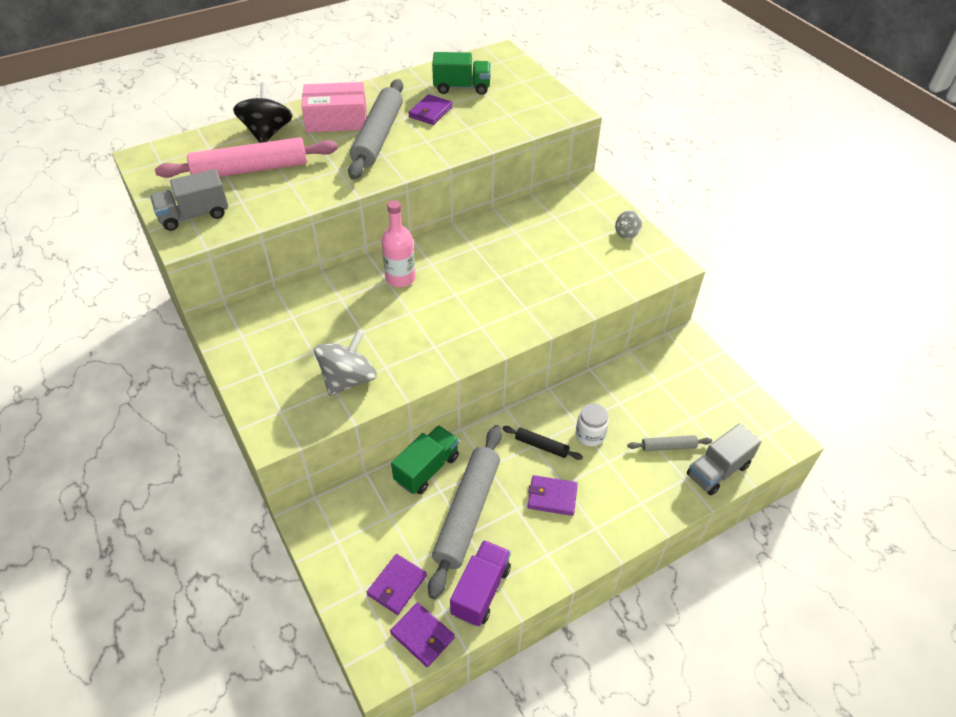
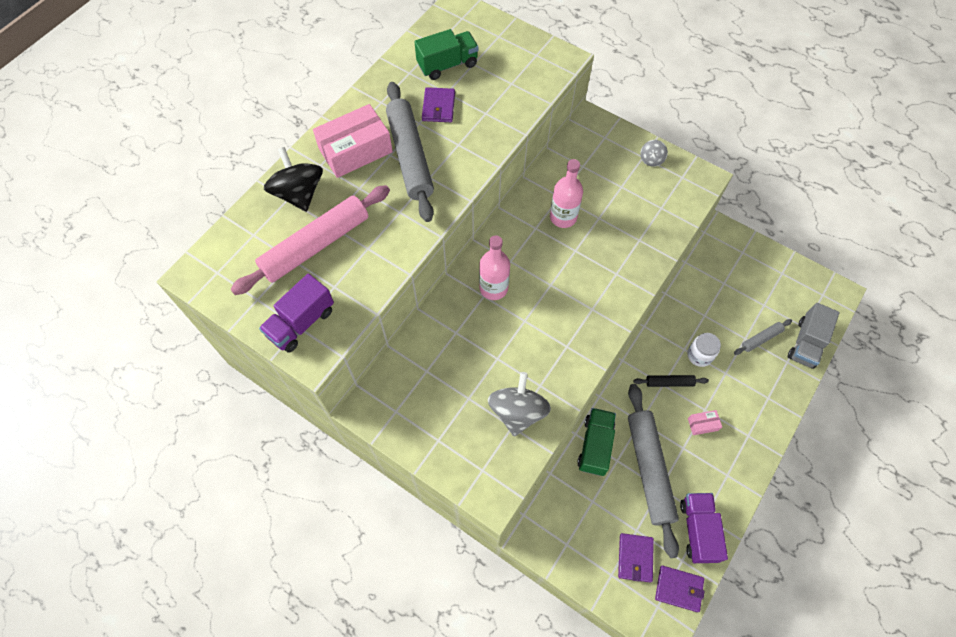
camera: 25 degrees left, 15 degrees up
(194, 215) = (301, 323): grey truck -> purple truck
(506, 248) = (563, 217): none -> pink bottle
(552, 497) = (702, 424): purple wallet -> pink box

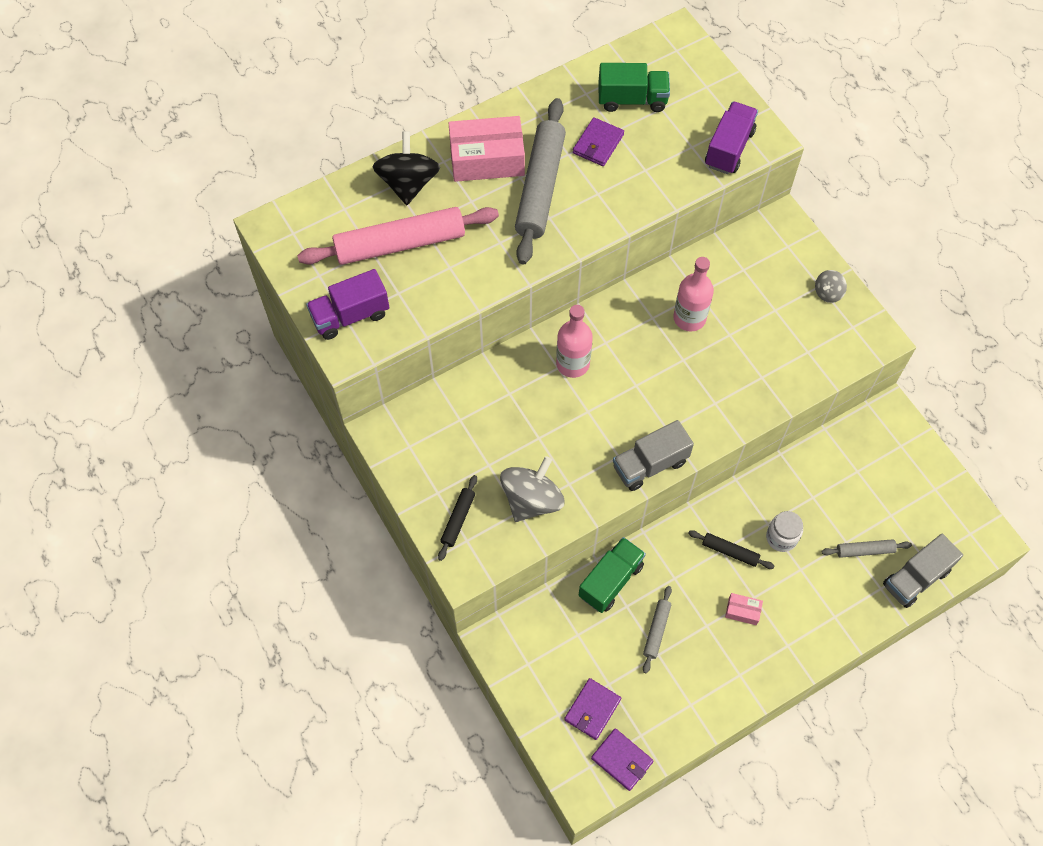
camera: 25 degrees right, 0 degrees up
(466, 455) = (458, 519): none -> black rolling pin
(594, 342) = (650, 464): none -> grey truck
(649, 469) = (656, 631): grey rolling pin -> grey rolling pin, size x0.46
(698, 530) = (675, 714): purple truck -> purple truck (729, 148)

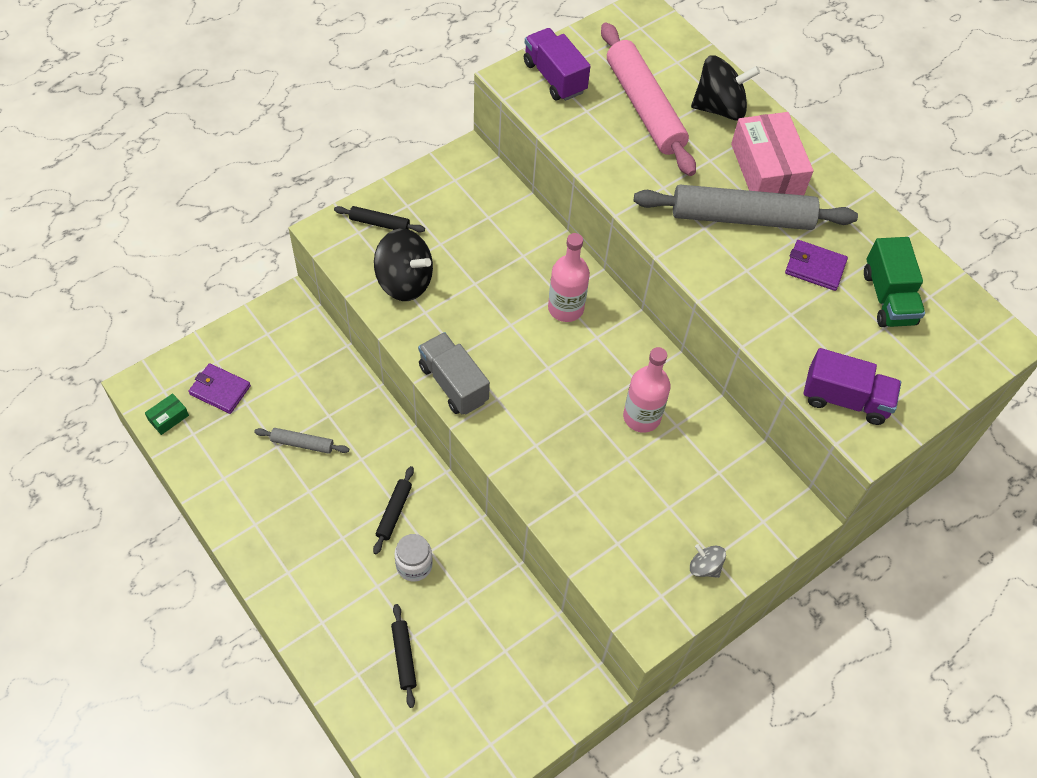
camera: 80 degrees right, 5 degrees down
(532, 500) = (404, 281): grey spinning top -> black spinning top
(611, 581) = (355, 400): green truck -> none
(622, 760) = (168, 418): purple wallet -> green box
(742, 611) = (326, 526): pink box -> none
(865, 550) = (404, 657): grey rolling pin -> black rolling pin
(915, 578) = (372, 715): grey truck -> none

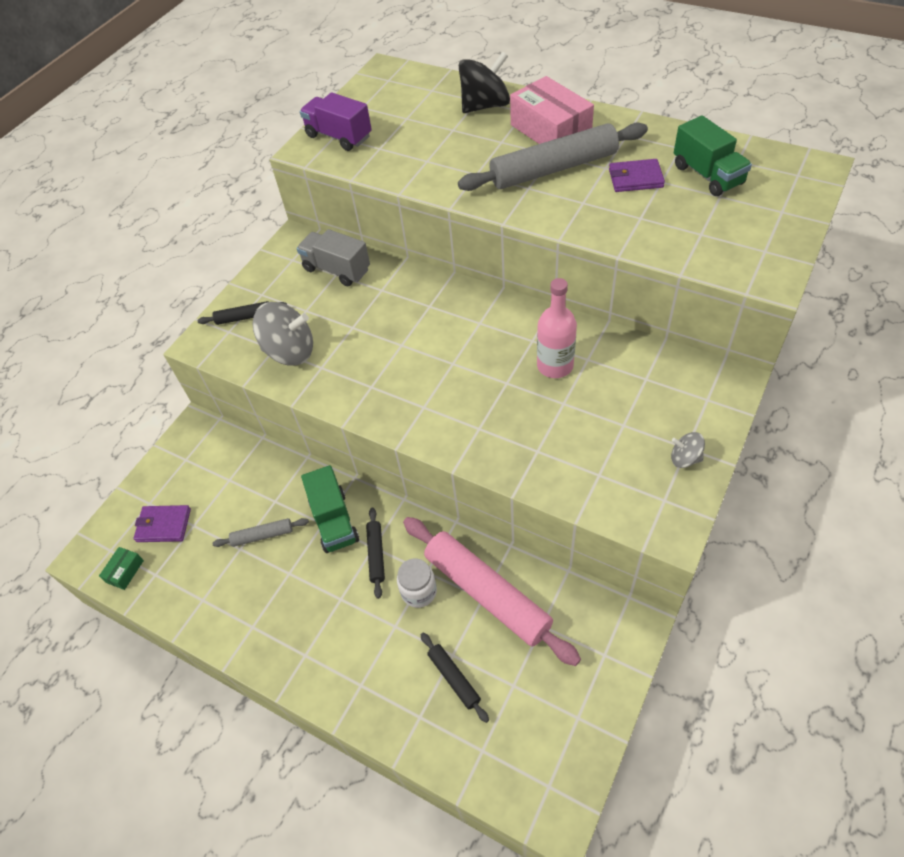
camera: 15 degrees left, 5 degrees down
(372, 461) = (334, 521): none -> green truck
(404, 281) = (290, 351): black spinning top -> grey spinning top
(453, 383) = (378, 412): grey truck -> grey truck (337, 269)
(565, 308) = (440, 313): pink bottle -> none
(644, 107) = (425, 128): pink rolling pin -> pink rolling pin (487, 593)
(845, 399) = (728, 258): purple truck -> none

